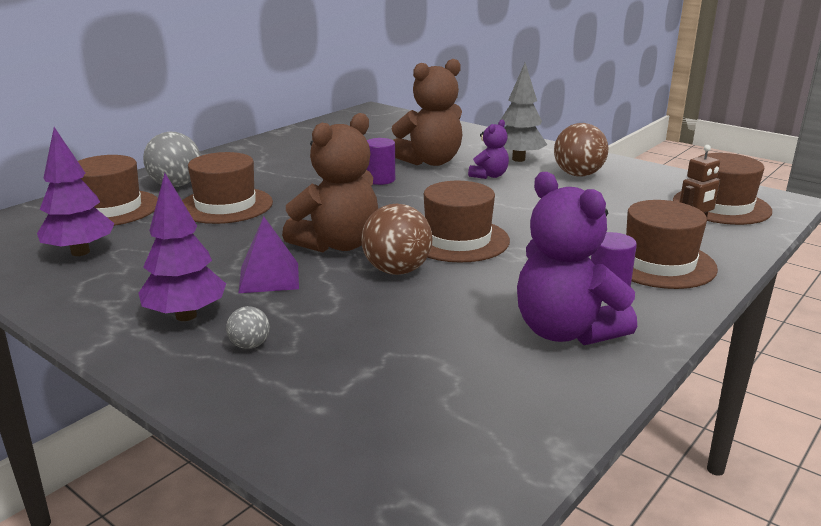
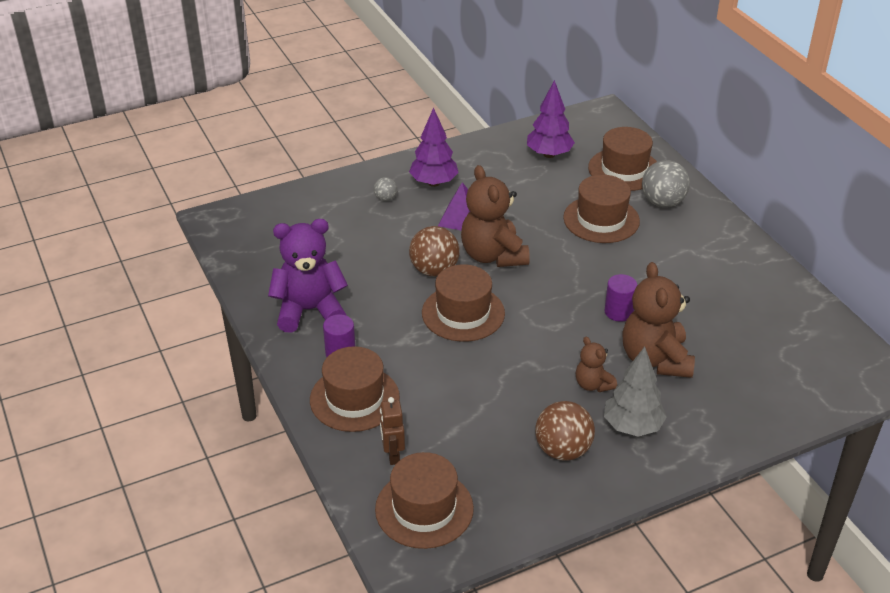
camera: 115 degrees right, 15 degrees up
(489, 176) = (593, 384): purple teddy bear -> brown teddy bear

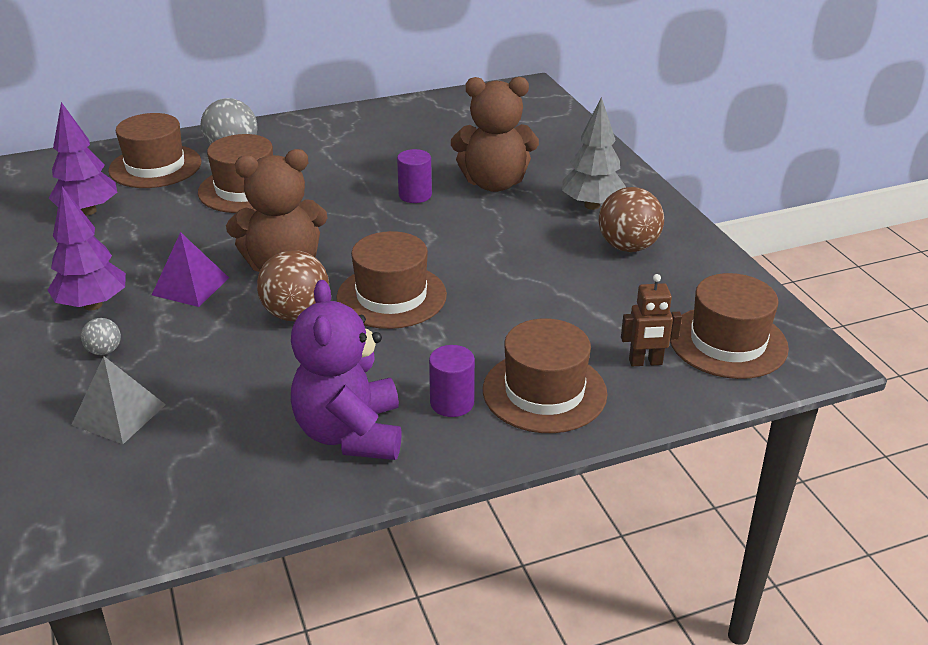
camera: 85 degrees left, 5 degrees down
(325, 217) = (119, 414): none -> grey pyramid
(593, 384) = (529, 221): brown teddy bear -> none

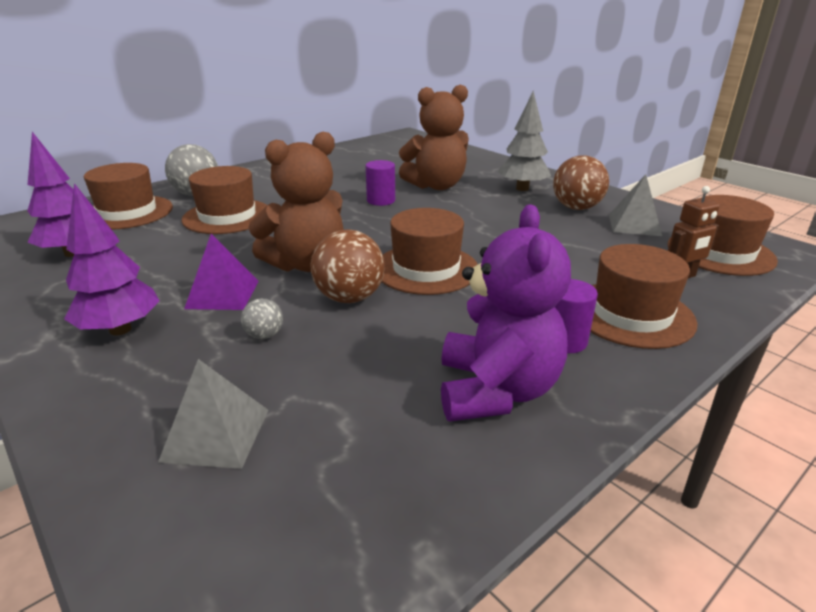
camera: 20 degrees left, 5 degrees down
(104, 351) = (159, 370): grey ball -> grey ball (264, 335)
(350, 433) = (496, 391): purple teddy bear -> purple teddy bear turned 150 degrees counterclockwise
(670, 284) = (634, 225): none -> grey pyramid

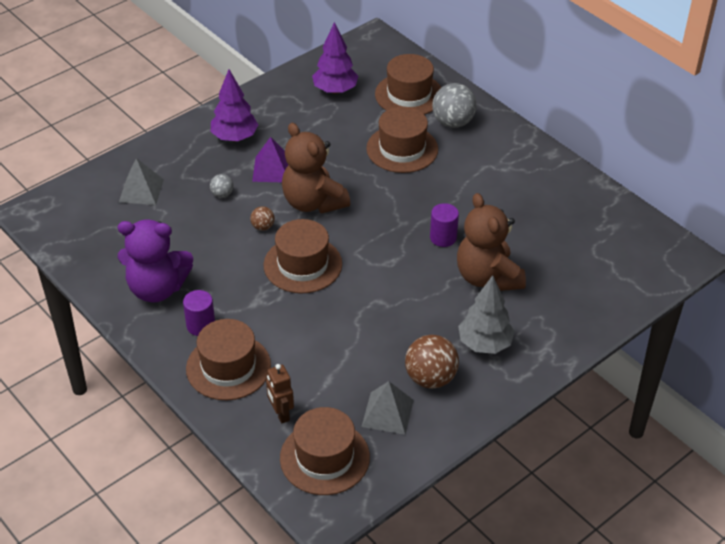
camera: 90 degrees right, 15 degrees up
(349, 298) = (263, 227): brown ball -> brown ball, size x0.51

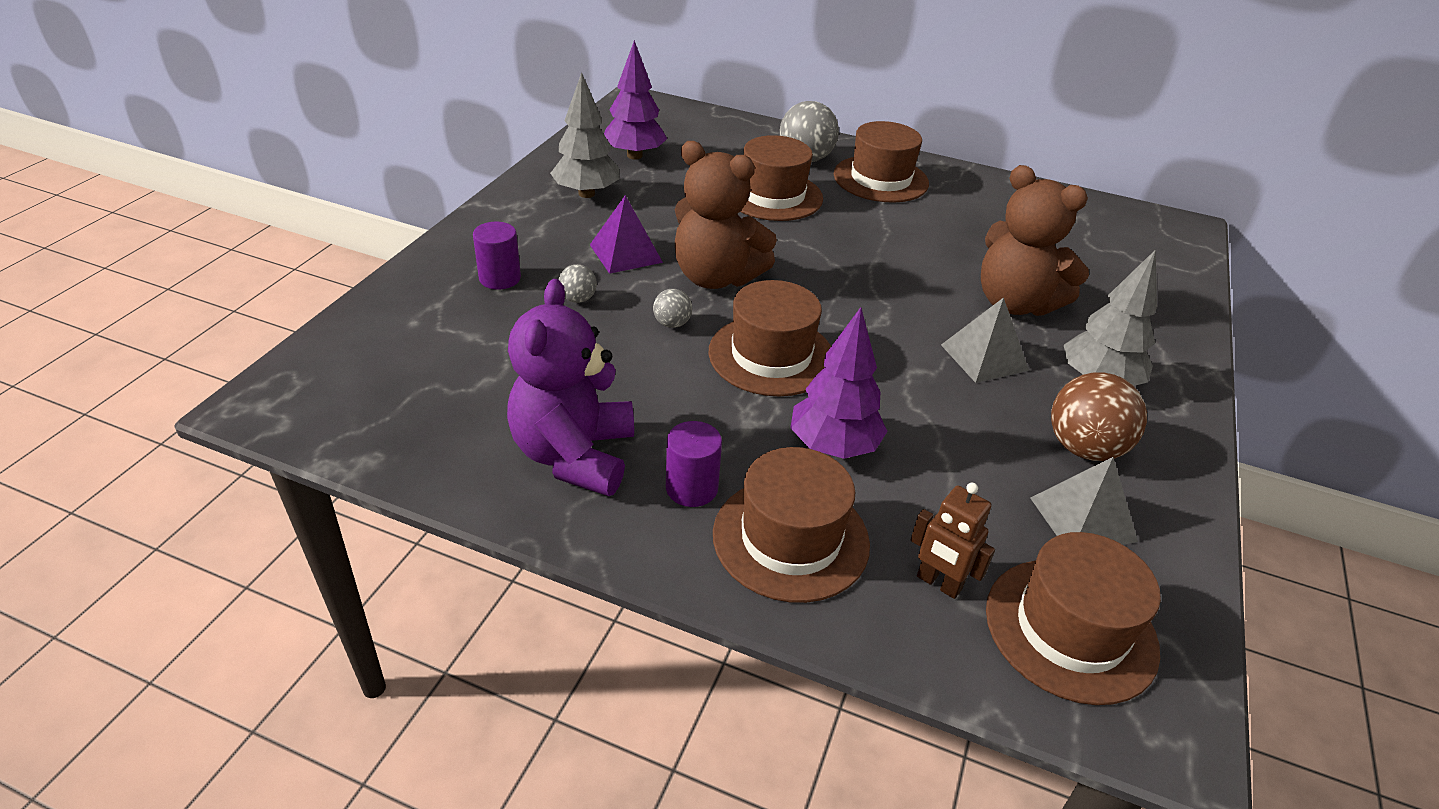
camera: 30 degrees left, 5 degrees down
(141, 190) = (445, 325): grey pyramid -> grey pyramid (984, 357)
(157, 288) = (574, 455): purple teddy bear -> purple teddy bear turned 120 degrees clockwise
(235, 137) = (542, 229): purple tree -> purple tree (833, 446)
(263, 227) = (672, 323): brown ball -> grey ball
(281, 115) = (586, 193): none -> grey tree
(409, 95) = (728, 143): brown hat -> brown hat (880, 179)
(443, 237) = (917, 275): purple cylinder -> purple cylinder (500, 278)

